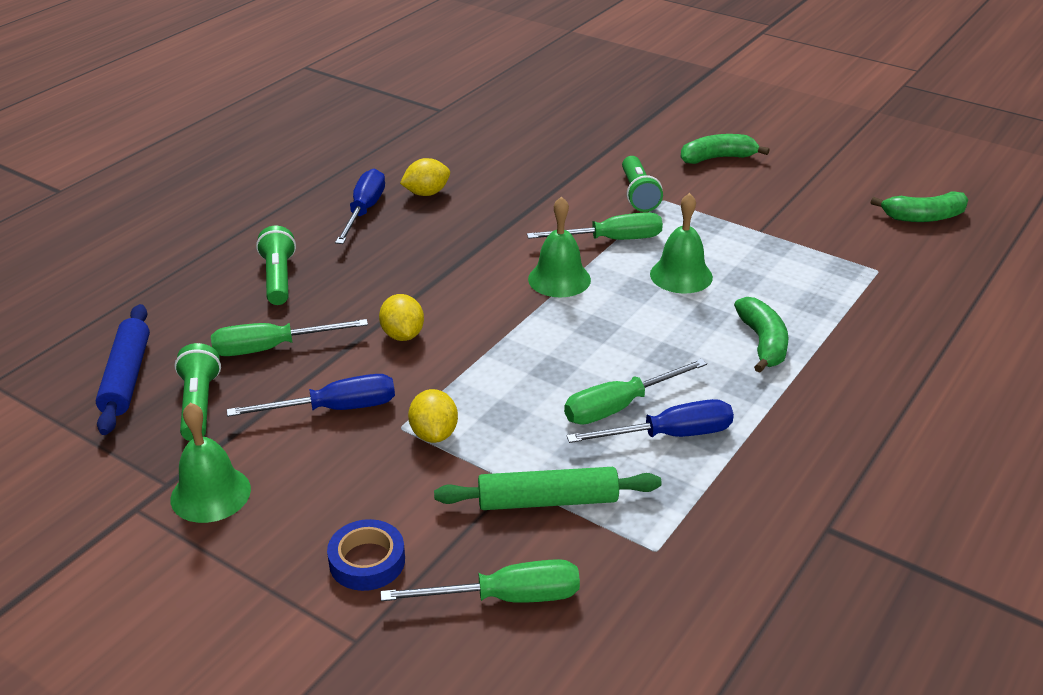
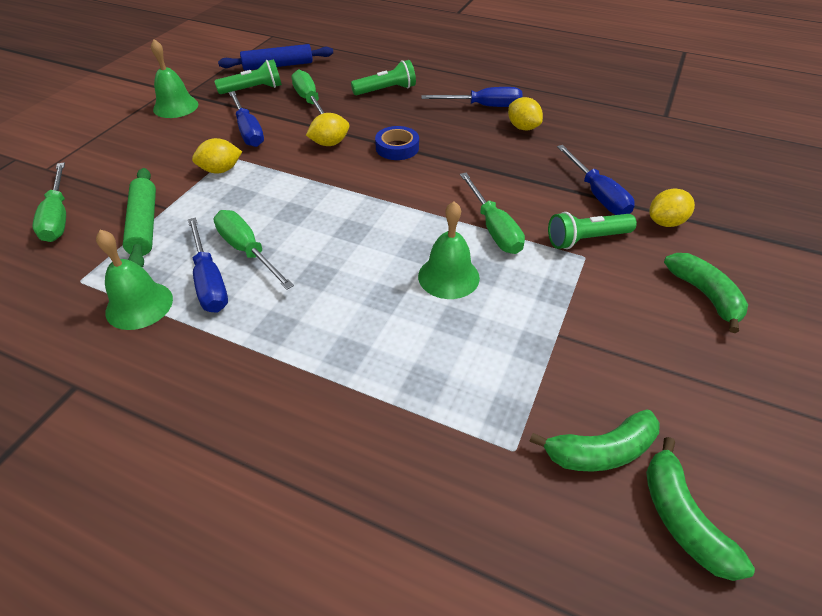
camera: 80 degrees right, 10 degrees up
(367, 561) = (107, 163): blue tape -> blue tape (397, 148)
(559, 279) = (420, 204): green bell -> green bell (139, 305)
(570, 175) = (597, 195): none -> blue screwdriver
(621, 152) = (665, 222): none -> yellow lemon
(763, 343) = (345, 339): green banana -> green banana (600, 451)

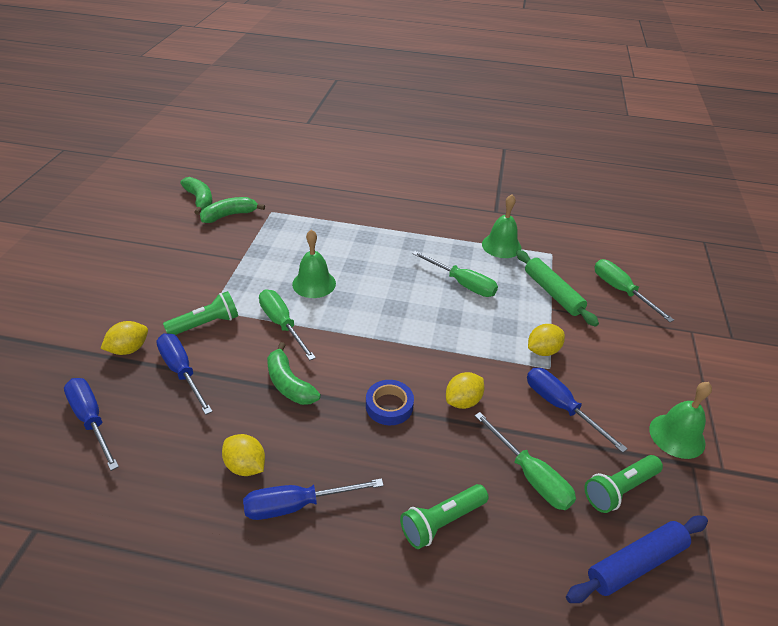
camera: 165 degrees right, 5 degrees down
(209, 281) = (471, 262): blue screwdriver -> blue screwdriver (91, 420)
(704, 295) = (131, 292): green banana -> green banana (289, 384)

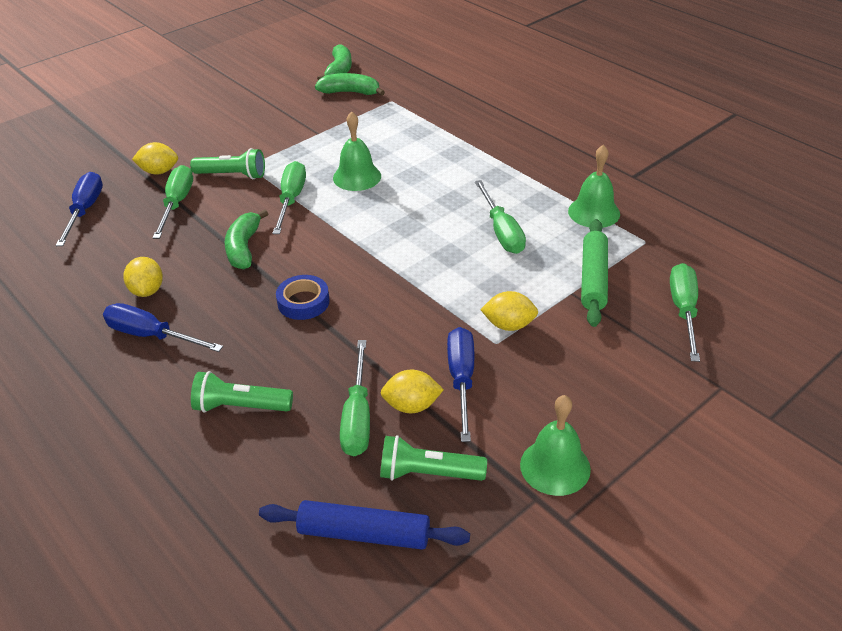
camera: 40 degrees right, 0 degrees up
(182, 371) = (177, 203): blue screwdriver -> green screwdriver
(463, 401) = (372, 329): yellow lemon -> yellow lemon (412, 406)

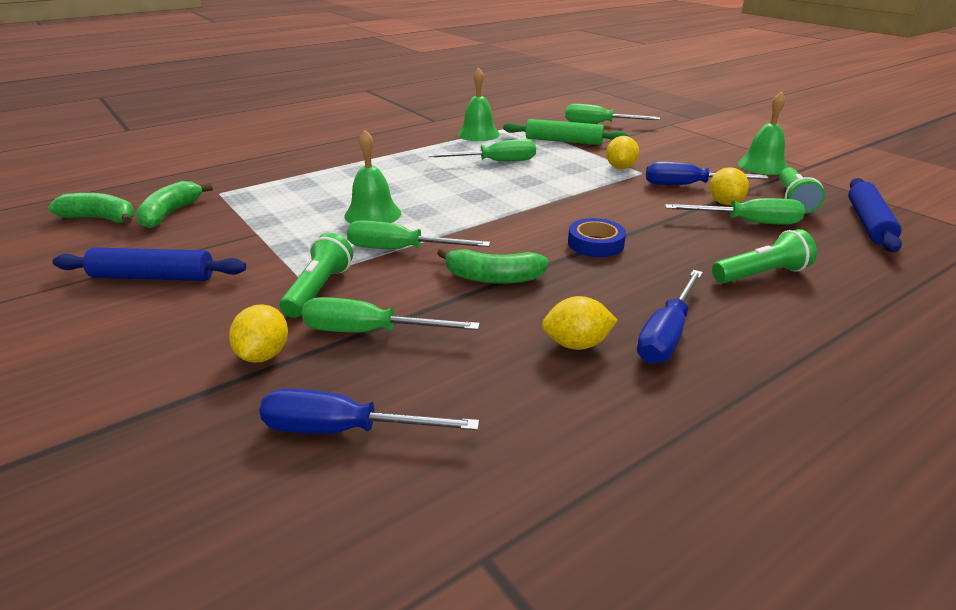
camera: 85 degrees left, 10 degrees down
(240, 407) = (761, 274): green flashlight -> green flashlight turned 120 degrees counterclockwise
(254, 113) = (153, 277): none -> blue rolling pin

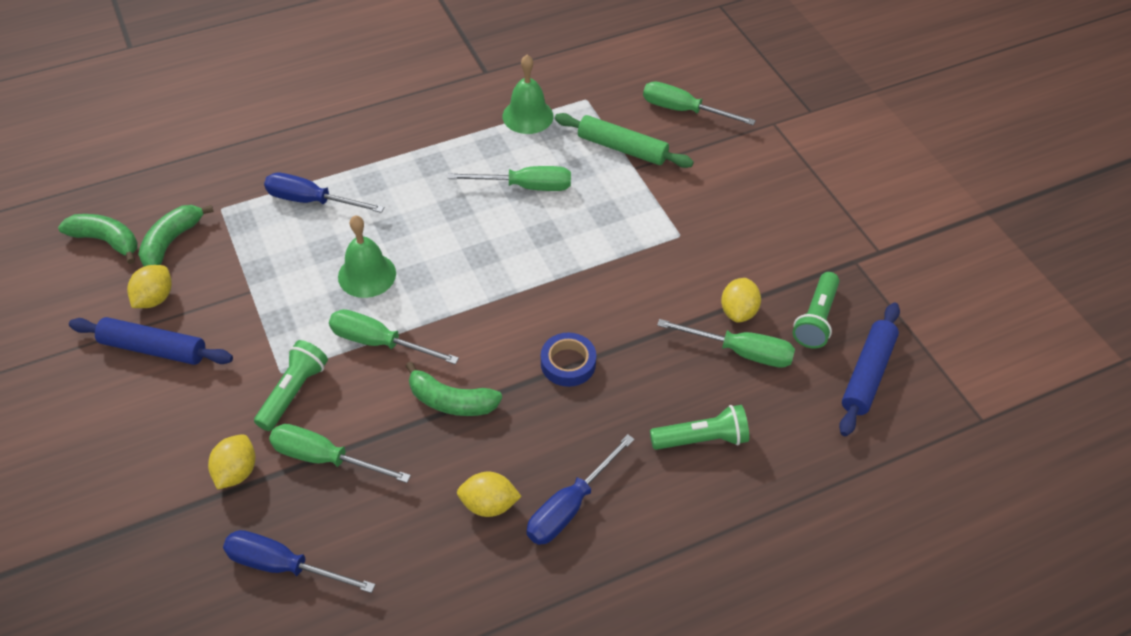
camera: 10 degrees right, 20 degrees up
(620, 168) = (660, 220): yellow lemon -> yellow lemon (155, 298)
(688, 185) = (718, 270): blue screwdriver -> blue screwdriver (311, 201)
(762, 165) = (827, 241): green bell -> none

